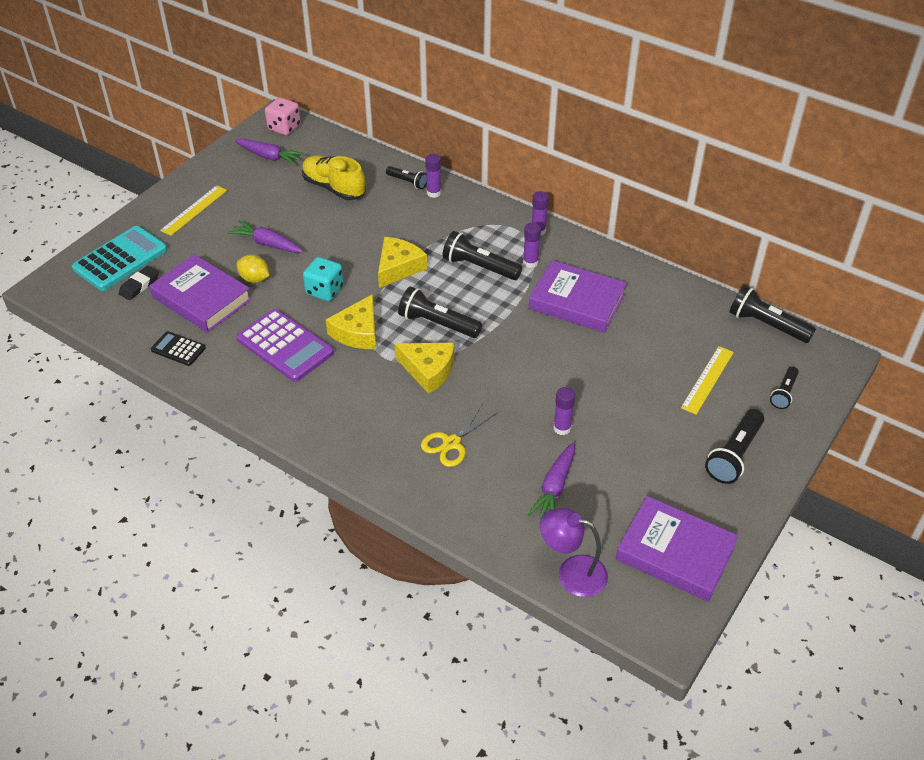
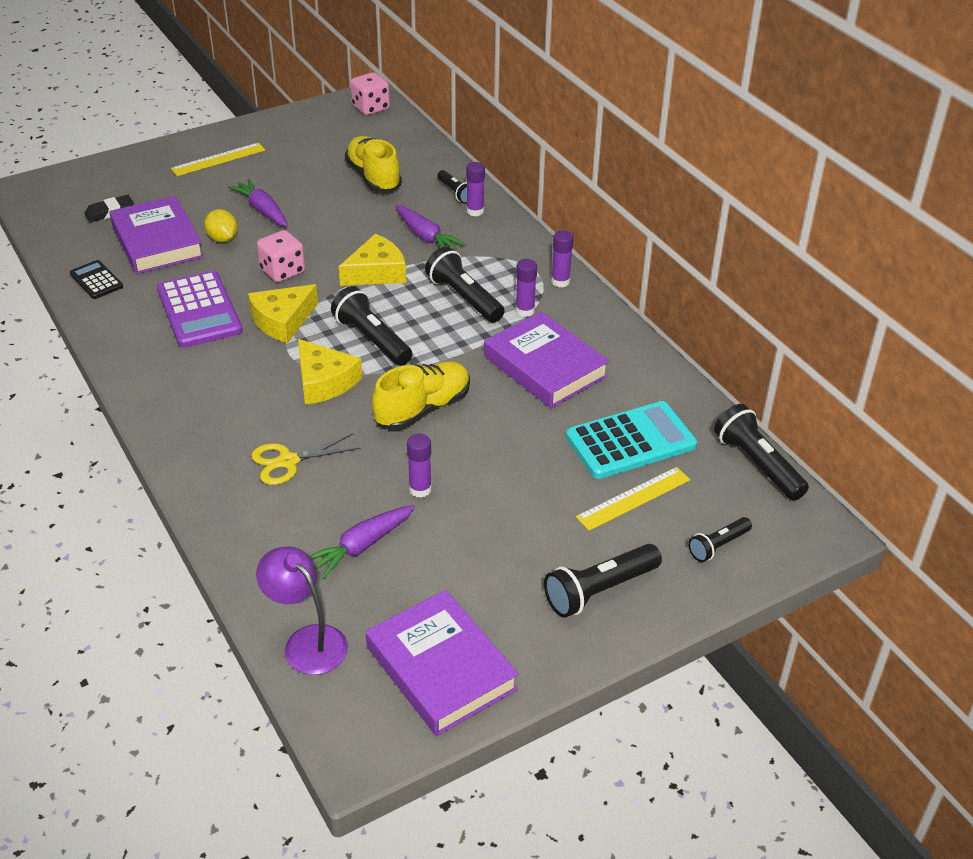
camera: 25 degrees right, 5 degrees down
(120, 259) = (113, 183): turquoise calculator -> turquoise calculator (630, 441)
(269, 157) = (333, 131): purple carrot -> purple carrot (426, 237)
(325, 290) = (282, 271): turquoise dice -> pink dice
(516, 366) = (422, 409): none -> yellow shoe

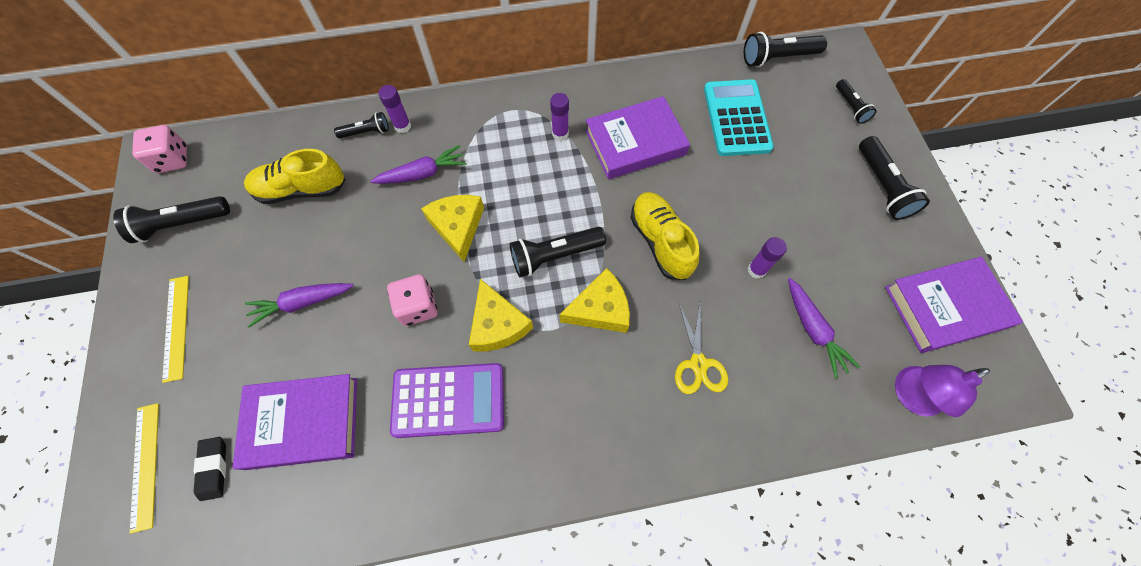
camera: 70 degrees left, 25 degrees up
(96, 280) = (344, 504): black calculator -> none
(223, 239) = (333, 352): yellow lemon -> none
(464, 298) = (525, 170): black flashlight -> black flashlight (181, 224)
(560, 281) = (532, 98): purple glue stick -> none
(634, 498) = (796, 137): yellow ruler -> yellow ruler (145, 465)

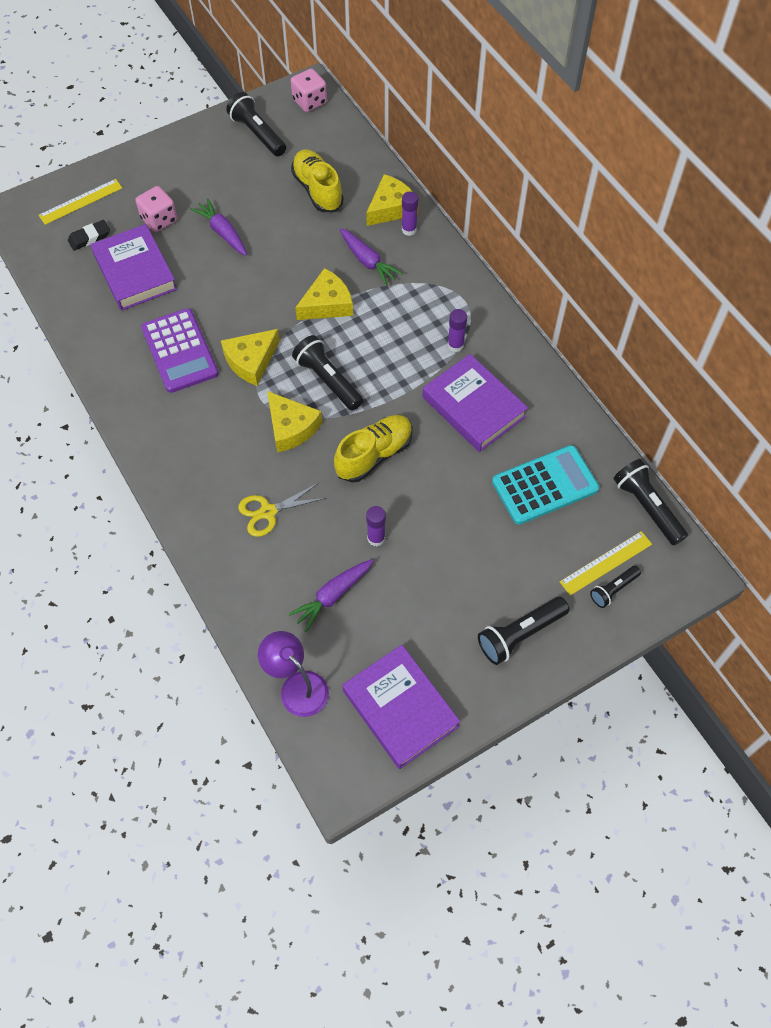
camera: 70 degrees right, 5 degrees down
(176, 327) = (178, 171): yellow ruler -> yellow ruler (606, 563)
(366, 132) = (391, 208): black flashlight -> yellow cheese
(418, 307) = (246, 304): pink dice -> pink dice (159, 220)

